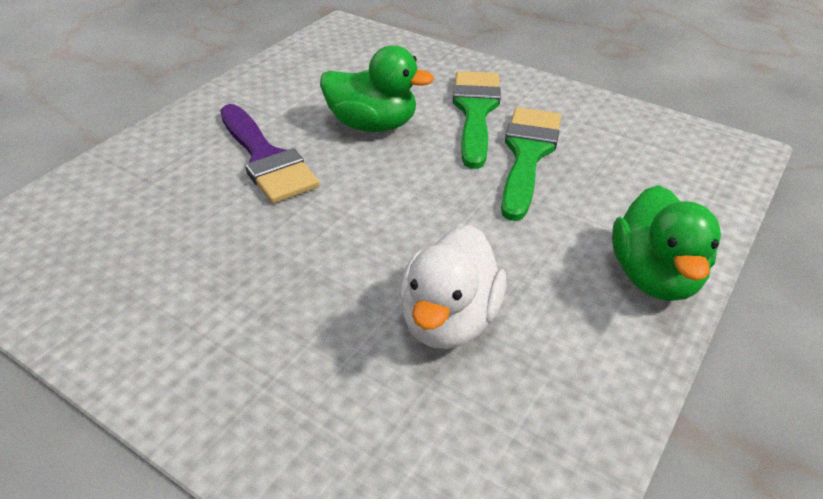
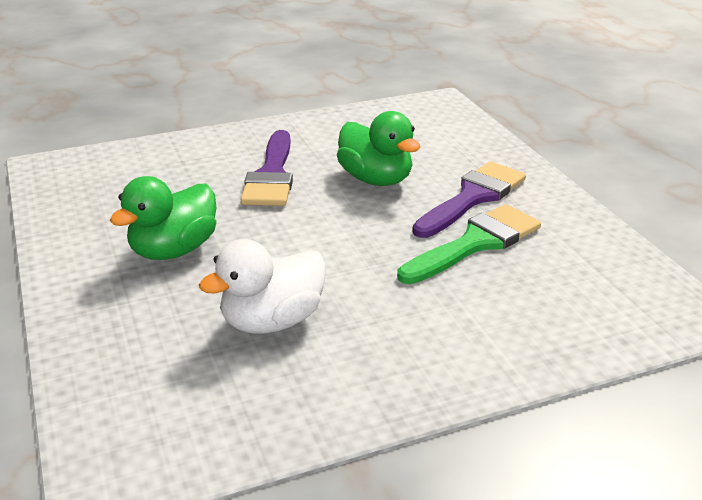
camera: 35 degrees right, 10 degrees down
(475, 111) = (472, 197): green brush -> purple brush
(654, 276) = (466, 365): green duck -> green duck (174, 250)

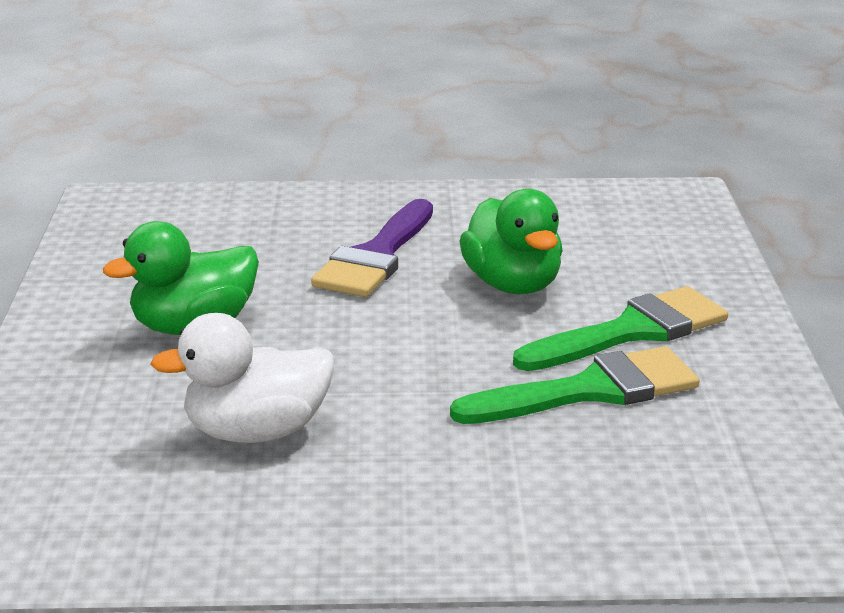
camera: 20 degrees right, 5 degrees down
(472, 197) = (632, 331): purple brush -> green brush

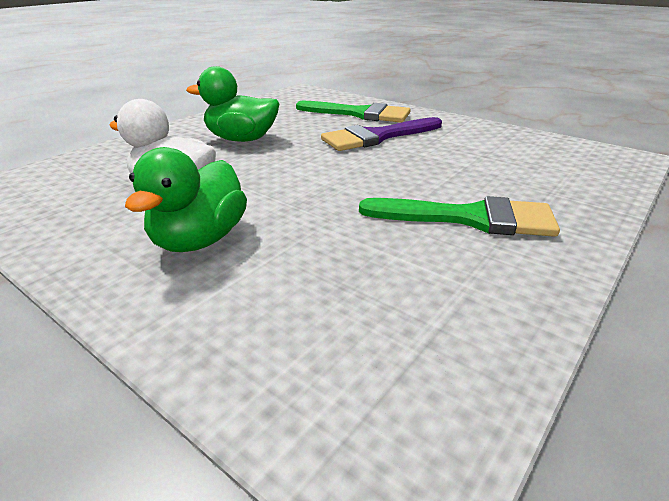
camera: 40 degrees right, 5 degrees up
(512, 285) = (430, 169): green duck -> green duck (199, 240)
(590, 390) = (383, 242): green brush -> green brush (360, 114)

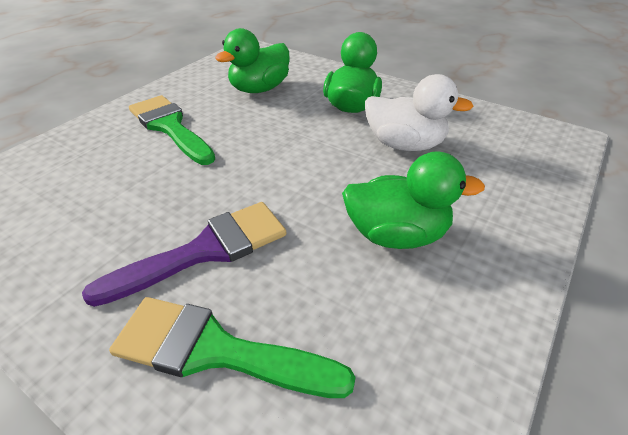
camera: 175 degrees right, 10 degrees up
(350, 283) = (259, 89): none -> green duck
(470, 218) = (170, 127): green brush -> green brush turned 45 degrees clockwise

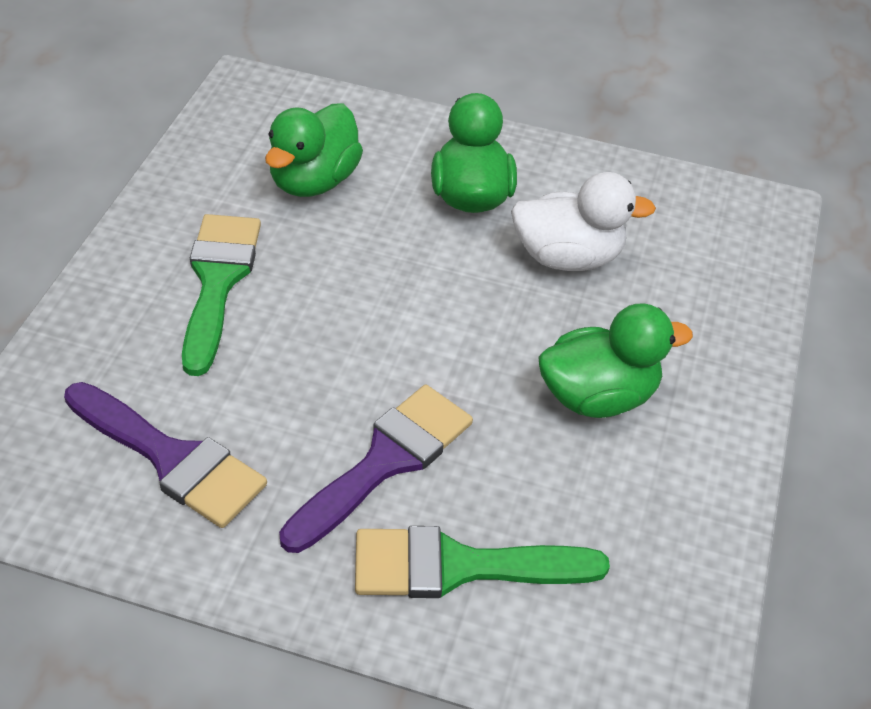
camera: 20 degrees left, 5 degrees up
(61, 219) = (171, 458): none -> purple brush
(170, 127) = (217, 281): green brush -> green brush turned 60 degrees clockwise

